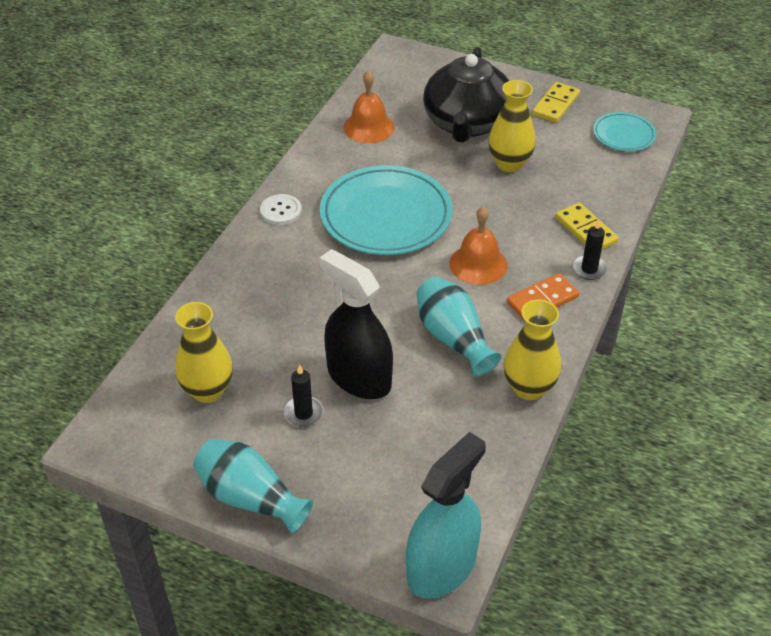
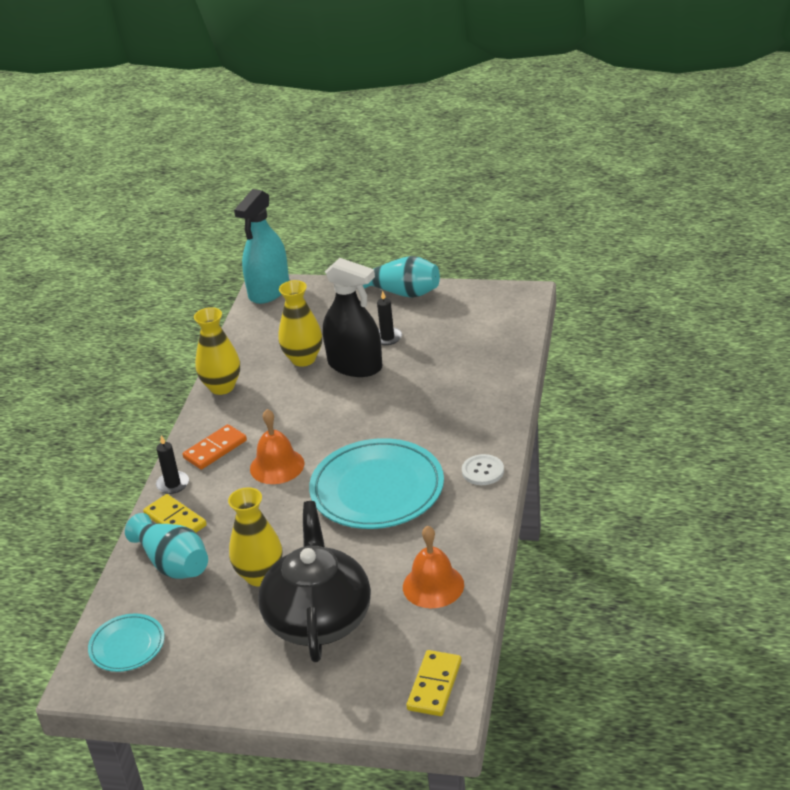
camera: 170 degrees right, 10 degrees down
(207, 390) = (465, 335): yellow vase -> yellow vase (303, 359)
(453, 338) = (287, 405): turquoise vase -> turquoise vase (173, 563)
(555, 104) = (211, 672): yellow domino -> yellow domino (434, 685)

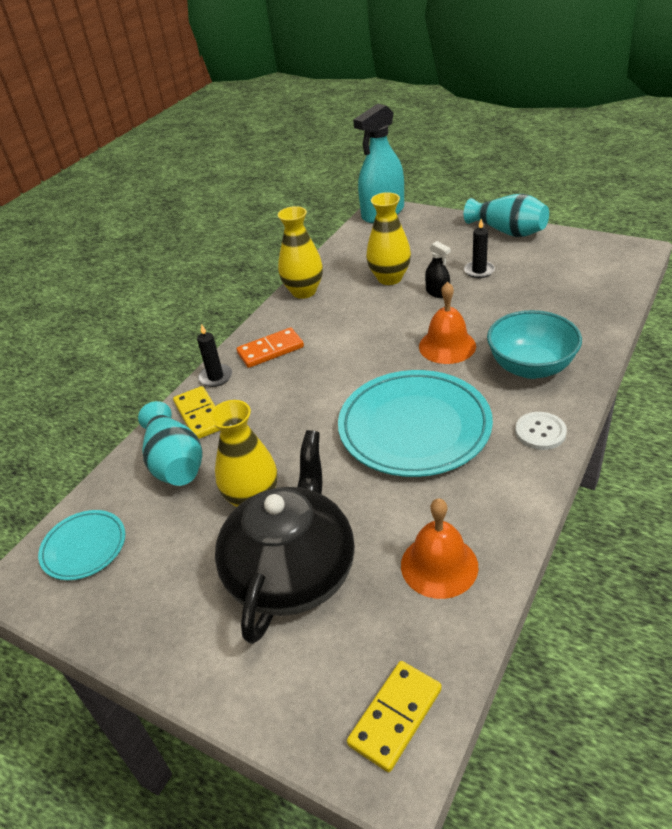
camera: 20 degrees right, 5 degrees up
(277, 466) = (321, 379): orange bell -> orange bell (447, 346)
(355, 365) = (437, 292): black spray bottle -> black spray bottle, size x0.45
(460, 419) = (530, 367): none -> turquoise bowl

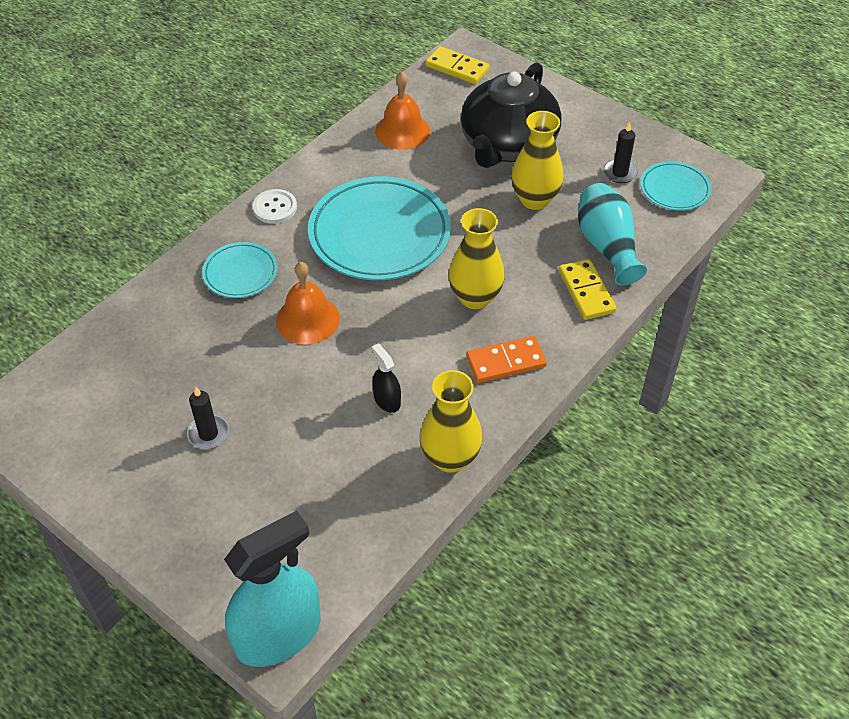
camera: 175 degrees left, 10 degrees up
(215, 377) = (571, 337): black candle -> black candle (620, 173)
(389, 278) = (328, 452): yellow vase -> yellow vase (475, 297)
(395, 717) = (457, 68): yellow domino -> yellow domino turned 75 degrees clockwise
(437, 292) = (279, 407): black spray bottle -> black spray bottle (387, 400)
(507, 231) = (120, 512): turquoise vase -> none
(530, 367) = (240, 273): turquoise bowl -> turquoise plate

